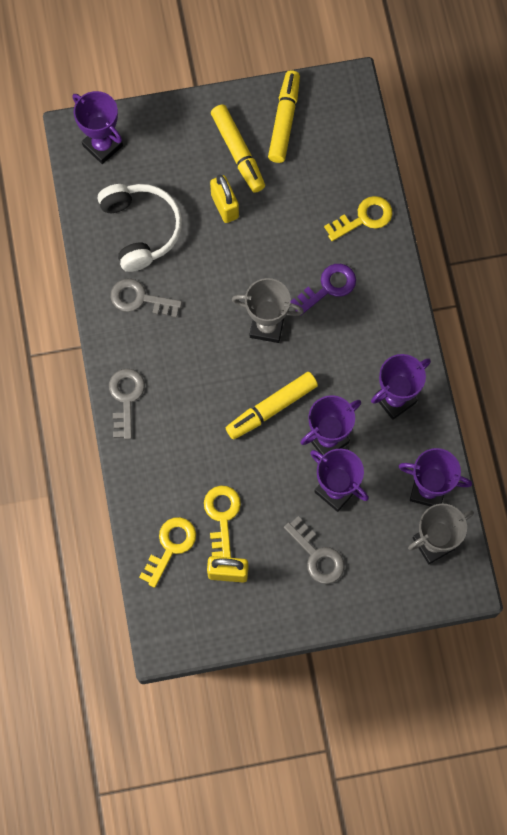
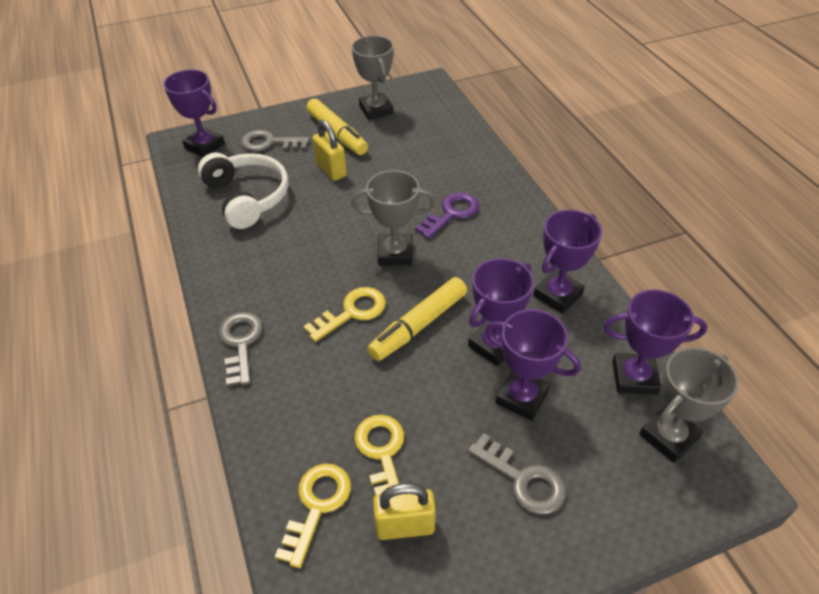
camera: 10 degrees left, 25 degrees down
(140, 299) = (250, 251): grey key -> grey key (269, 143)
(284, 120) = (376, 110): yellow marker -> grey trophy
(364, 218) = (470, 160): yellow key -> yellow key (352, 312)

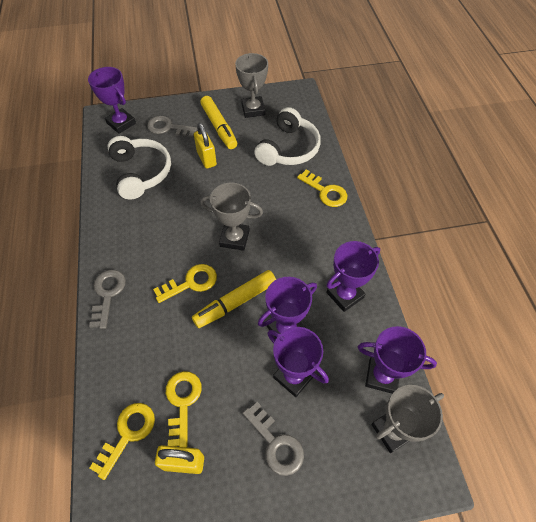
camera: 10 degrees right, 10 degrees up
(434, 146) = (288, 148): none -> white headphones
(451, 213) = (285, 211): purple key -> none
(496, 186) = (325, 191): none -> yellow key

